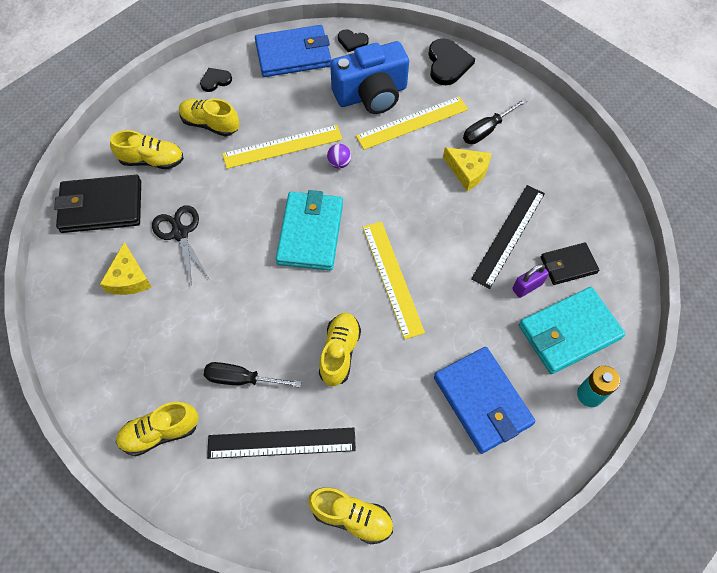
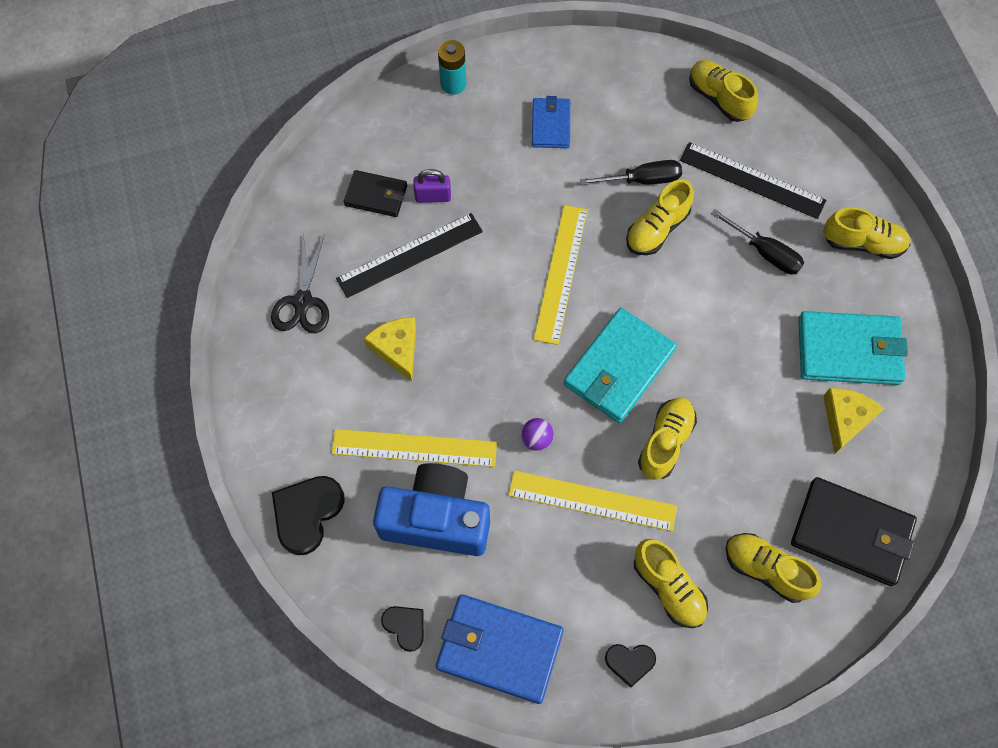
camera: 150 degrees left, 5 degrees up
(180, 233) = (767, 445): black scissors -> black scissors (303, 302)
(252, 202) = (665, 442): none -> yellow shoe
(482, 401) = (550, 125): blue wallet -> blue wallet, size x0.59
(487, 130) = (334, 389): black screwdriver -> black screwdriver (642, 180)
(569, 332) = (428, 139): turquoise wallet -> turquoise wallet (849, 350)

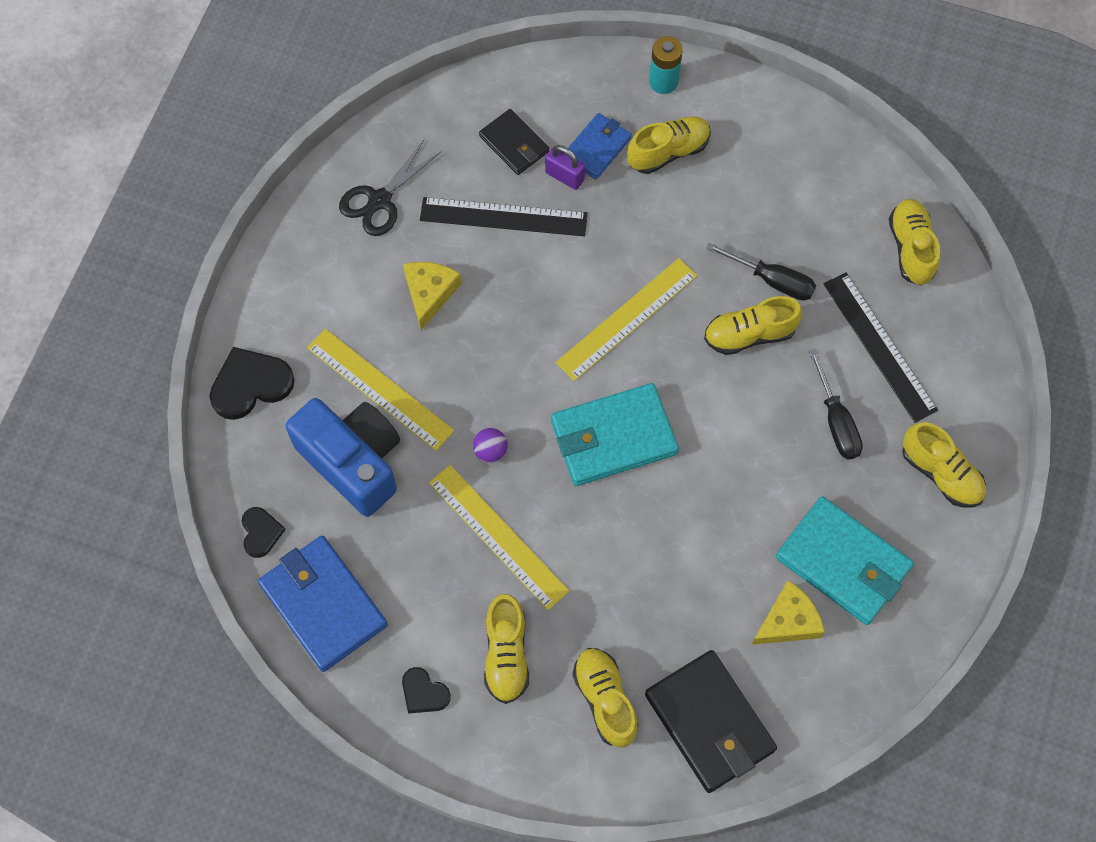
camera: 35 degrees right, 0 degrees up
(550, 125) = (725, 175): blue wallet -> blue wallet (597, 148)
(665, 442) = (603, 530): yellow shoe -> yellow shoe (668, 152)

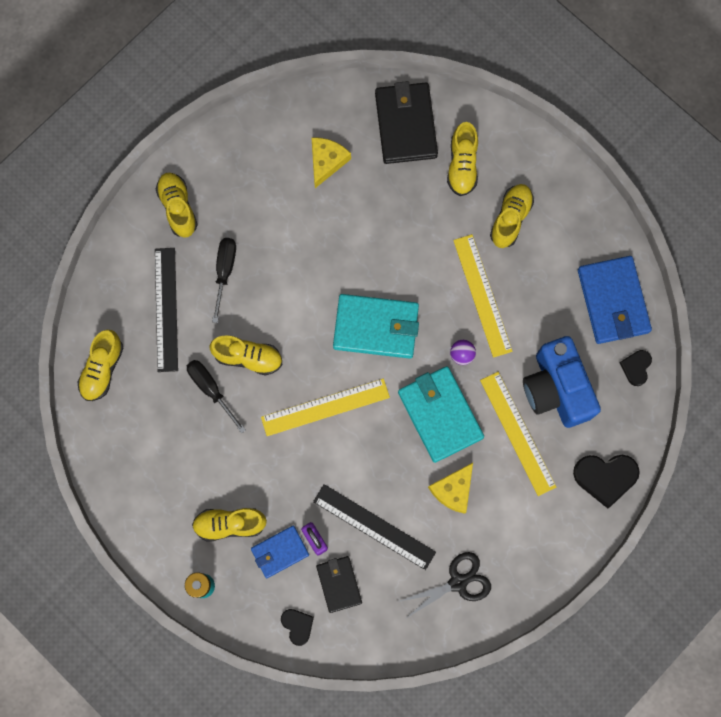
camera: 155 degrees left, 10 degrees up
(424, 692) = (571, 219): black heart -> black heart (297, 625)
(787, 621) = (326, 161): yellow cheese -> yellow cheese turned 120 degrees clockwise
(843, 562) = (272, 181): turquoise wallet -> turquoise wallet (440, 415)

